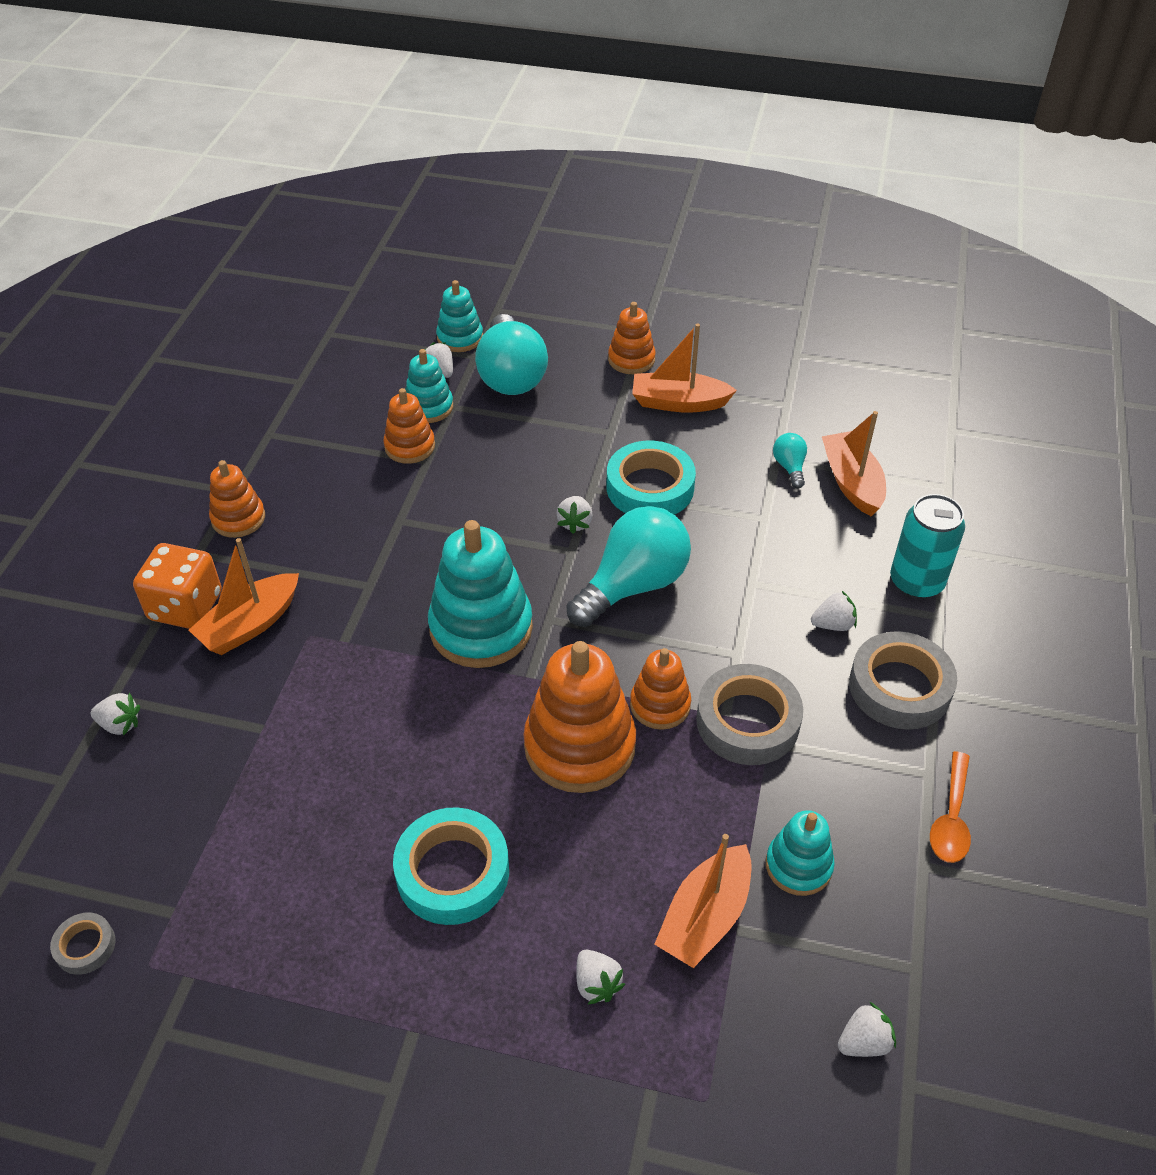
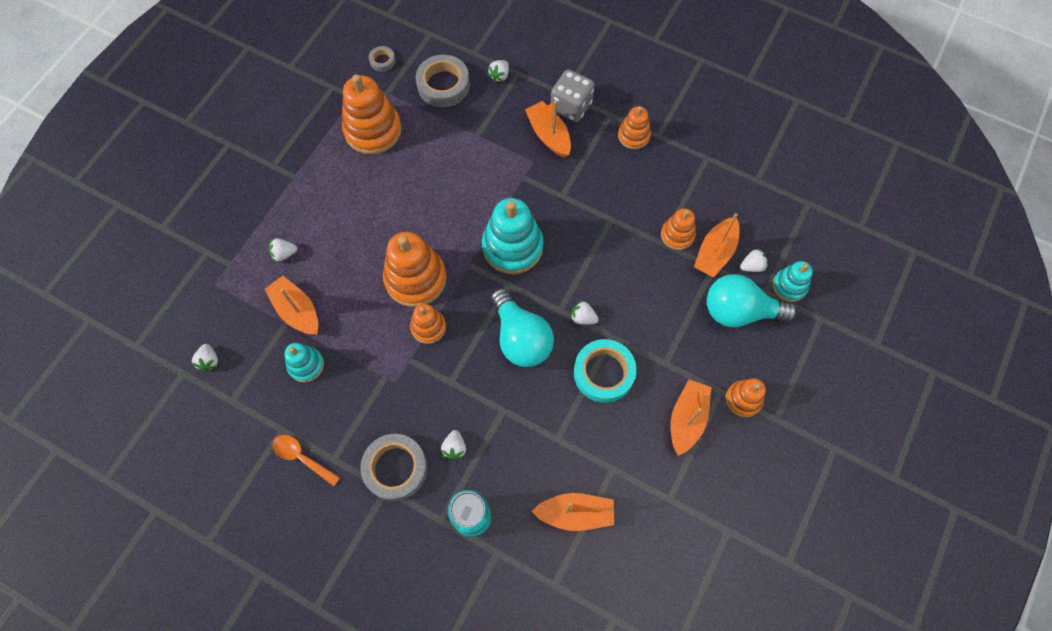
camera: 105 degrees right, 20 degrees up
(185, 606) = (571, 106): orange dice -> grey dice
(273, 910) = (373, 130): none -> orange stacking toy
(429, 407) = (715, 253): turquoise stacking toy -> orange boat
(452, 872) = (364, 205): turquoise tape -> none
(747, 721) = (401, 371): grey tape -> grey tape (443, 85)
(789, 467) = (601, 474): turquoise light bulb -> none

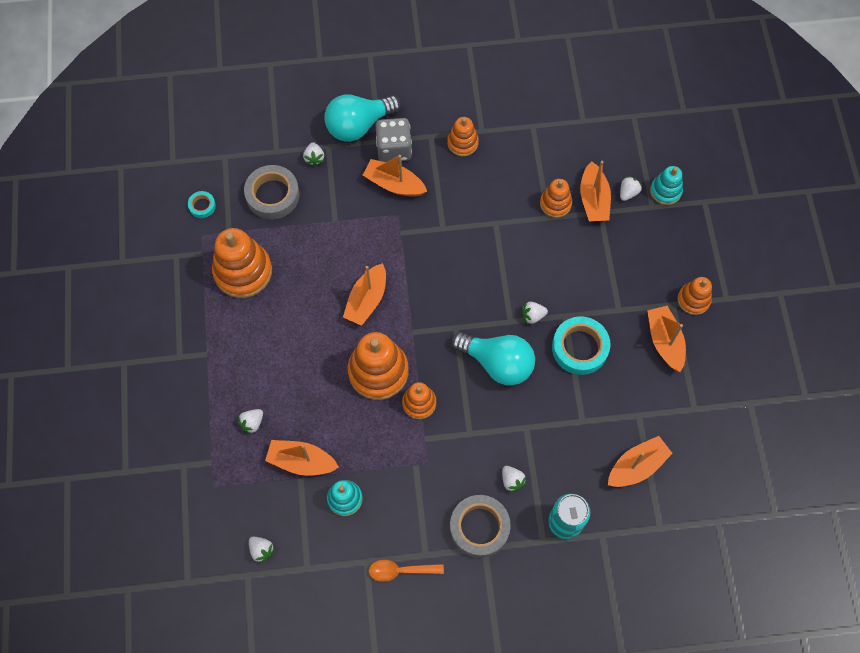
camera: 35 degrees left, 0 degrees up
(382, 61) = (202, 206): grey tape -> turquoise tape
(452, 214) = (366, 300): none -> orange boat
(512, 247) = (436, 295): turquoise stacking toy -> none
(739, 311) = (643, 234): turquoise light bulb -> turquoise light bulb (358, 125)

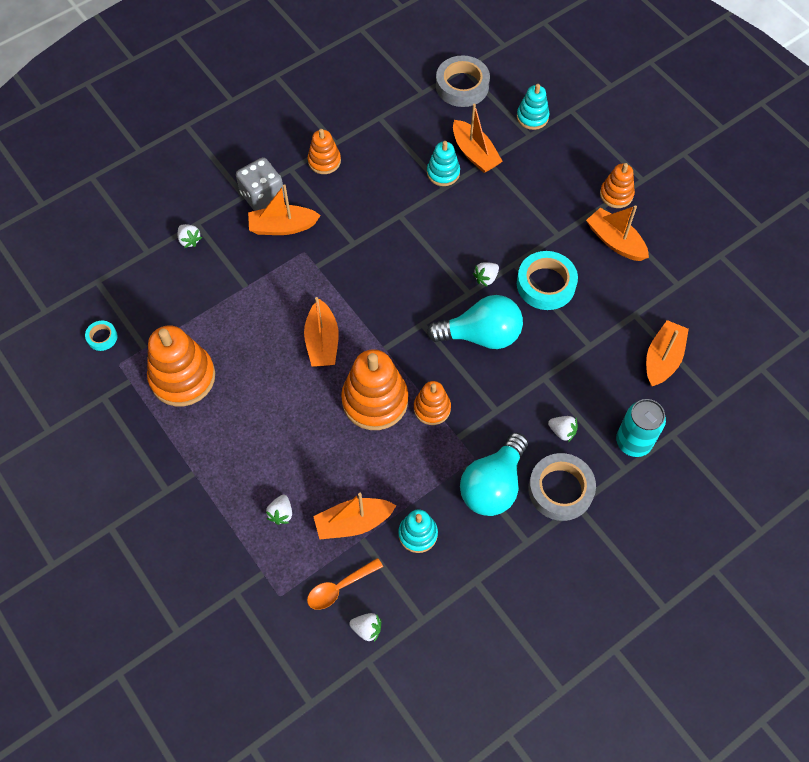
camera: 30 degrees left, 5 degrees down
(272, 195) = (168, 293): grey tape -> grey tape (462, 86)
(358, 125) = (214, 191): turquoise light bulb -> turquoise light bulb (493, 485)
(400, 571) = (513, 570): orange spoon -> orange spoon (339, 587)
(555, 203) = (443, 173): orange stacking toy -> turquoise stacking toy
(628, 193) = (501, 133): white strawberry -> none

